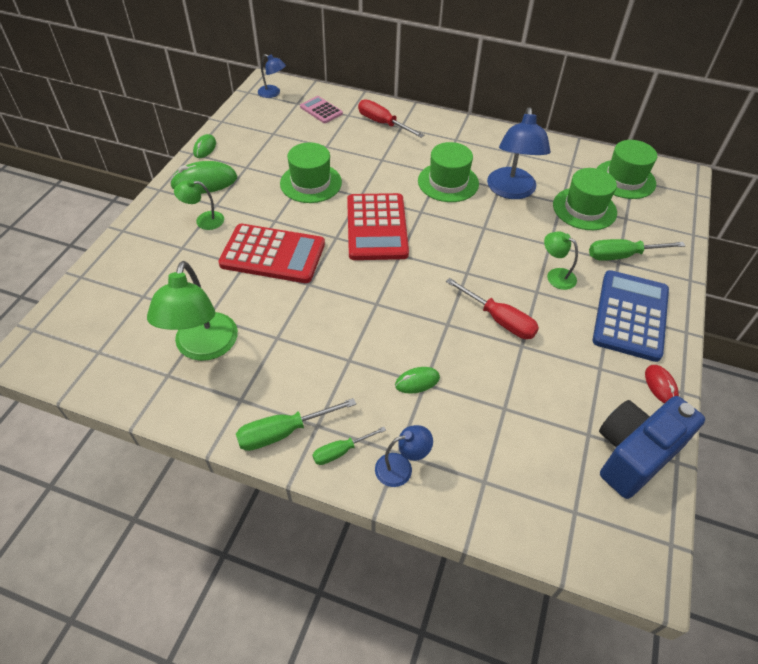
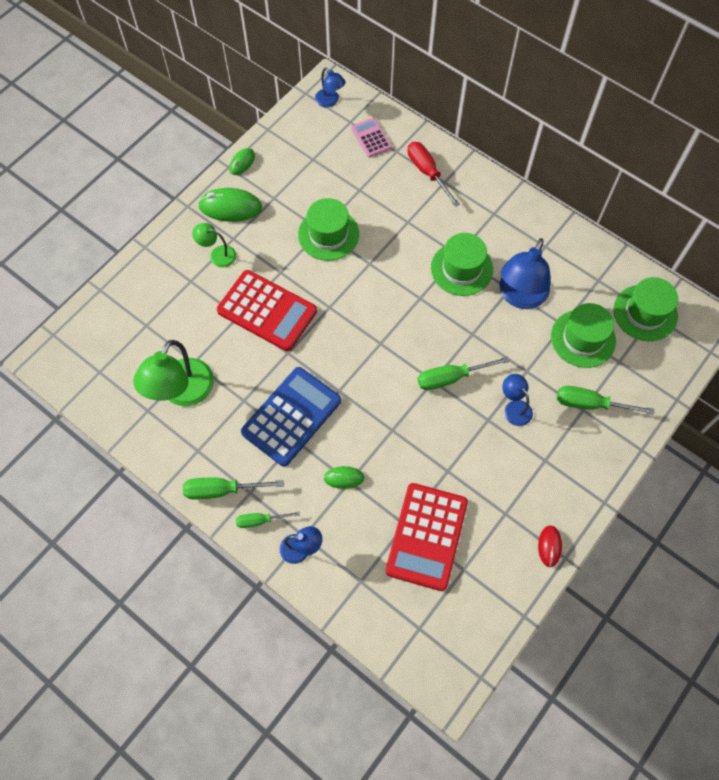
camera: 20 degrees right, 15 degrees up
(376, 227) = (371, 306): red calculator -> red calculator (426, 536)
(482, 266) = (451, 378): none -> green screwdriver
(499, 320) = (440, 439): red screwdriver -> none
(555, 275) = (514, 408): green lamp -> blue lamp
(630, 315) = (562, 470): blue calculator -> blue calculator (291, 416)
(634, 454) = (492, 598): blue camera -> none

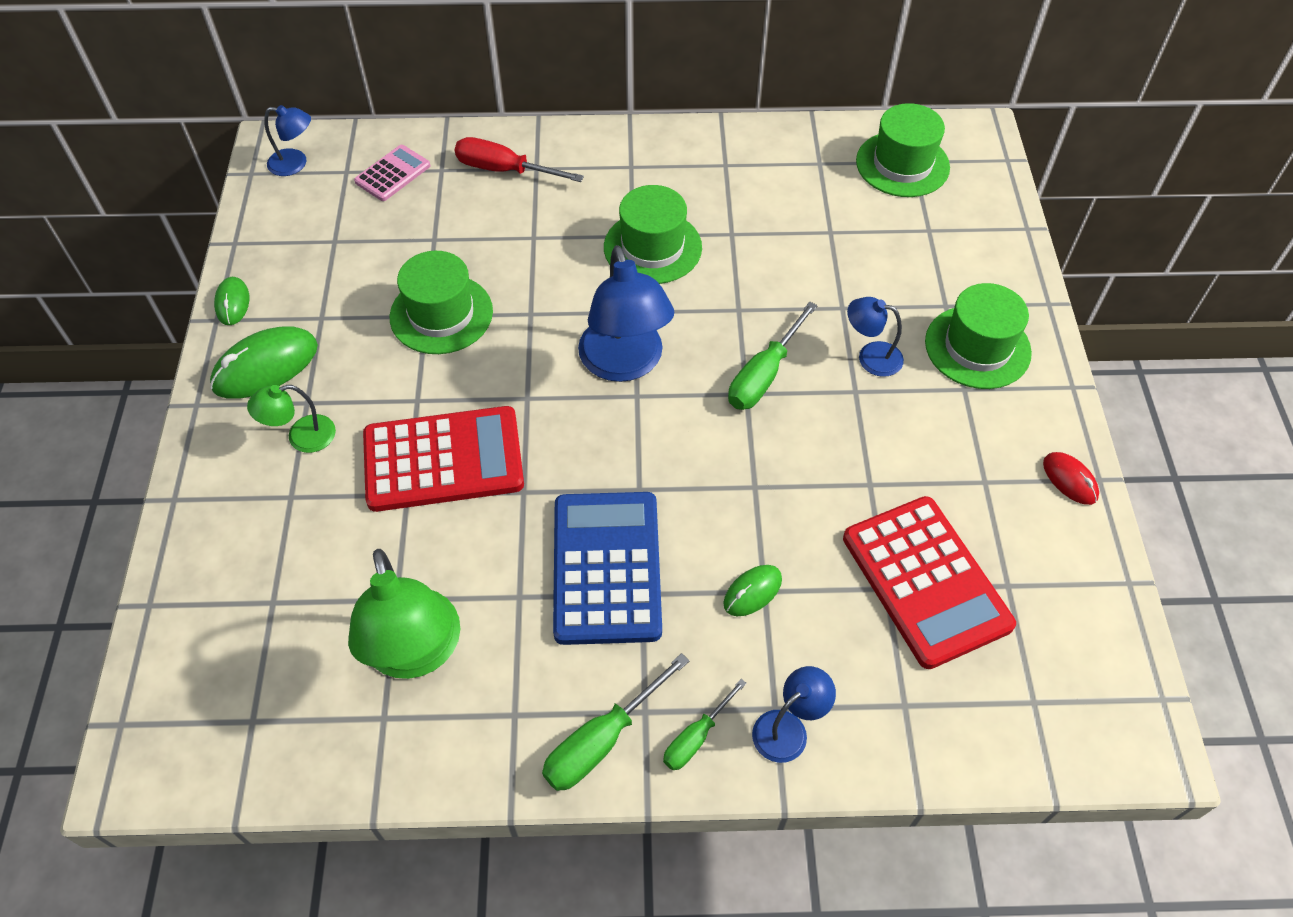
camera: 40 degrees left, 10 degrees down
(371, 138) = (393, 174): pink calculator -> pink calculator turned 105 degrees clockwise
(520, 296) = (751, 234): blue lamp -> blue lamp (625, 364)
(583, 338) = (866, 232): green hat -> green hat (977, 347)
(590, 404) = (947, 294): green screwdriver -> none

